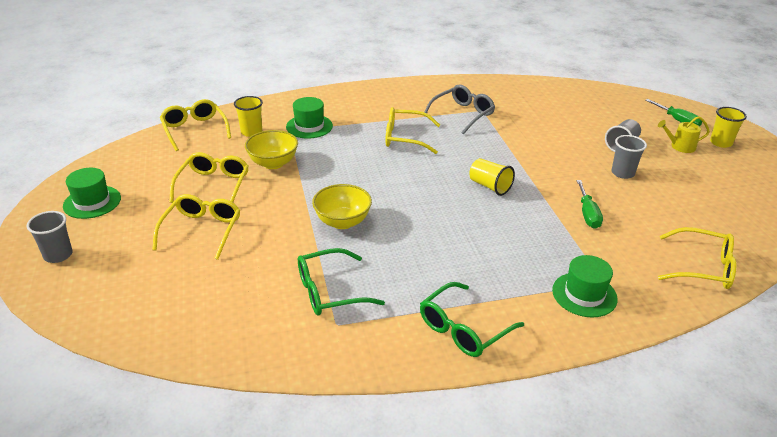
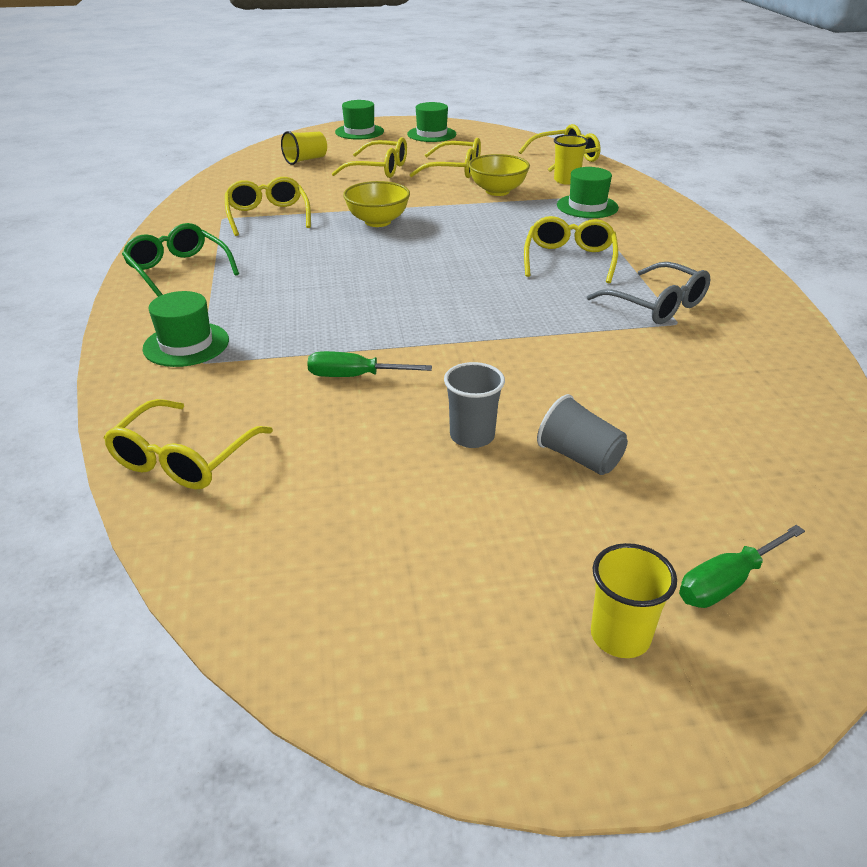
camera: 95 degrees right, 0 degrees up
(58, 255) = (359, 132): grey cup -> green hat
(329, 291) = (268, 216): green glasses -> yellow glasses
(489, 186) = (439, 307): yellow cup -> yellow cup (305, 160)
(680, 146) = (587, 547): yellow watering can -> none

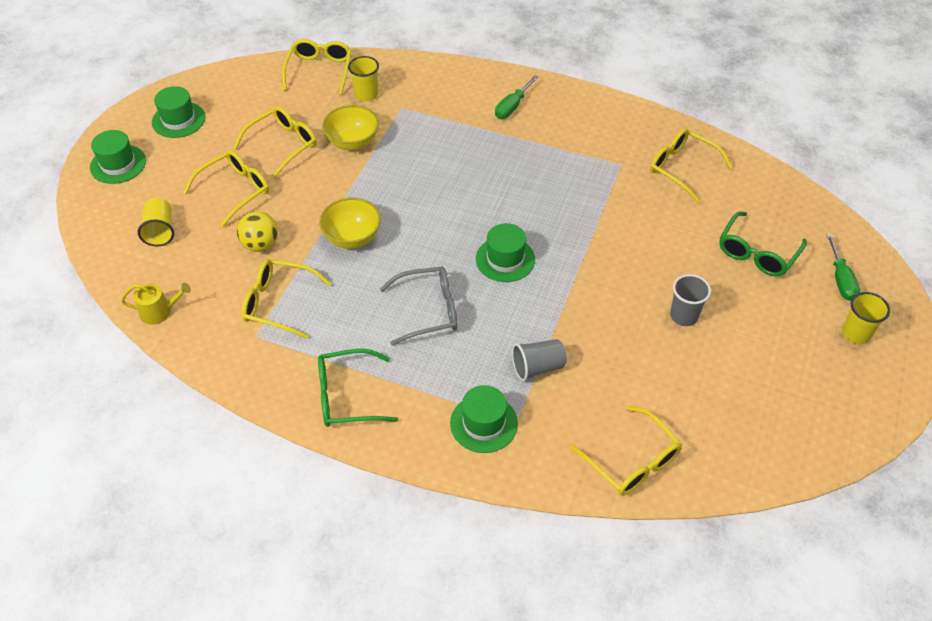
camera: 60 degrees left, 15 degrees up
(220, 182) = (160, 312): none -> yellow watering can
(328, 192) = (260, 244): none -> yellow ball
(354, 376) = (587, 344): green screwdriver -> green screwdriver (512, 106)
(569, 259) = (503, 165): yellow glasses -> yellow glasses (682, 168)
(579, 457) = (727, 280): grey cup -> grey cup (537, 367)
(587, 206) = (424, 110): green hat -> green hat (505, 259)
(656, 305) = (594, 161): grey glasses -> grey glasses (428, 310)
(669, 472) = (757, 253): none -> green glasses

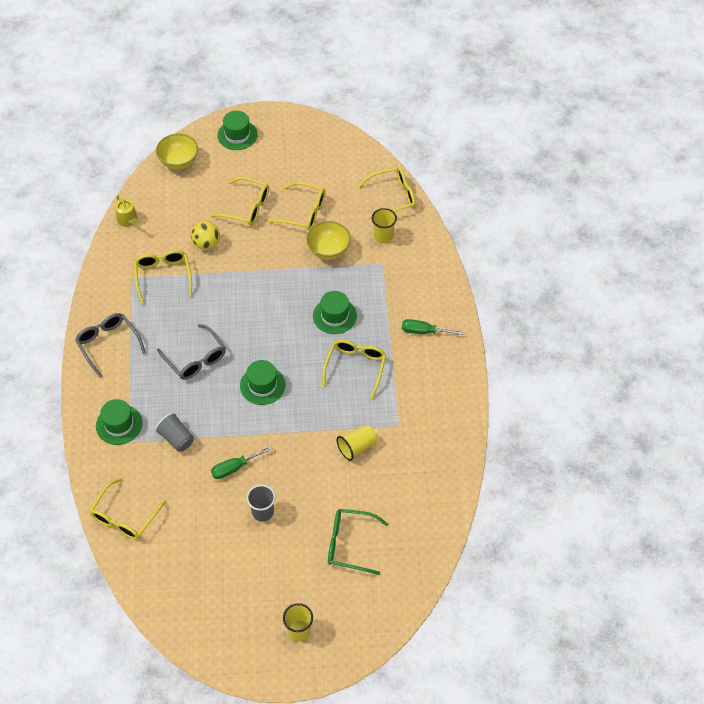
camera: 65 degrees right, 5 degrees up
(160, 231) = (192, 187): yellow cup -> yellow cup (356, 447)
(178, 120) = (295, 144): green hat -> green hat (334, 316)
(347, 396) = (108, 344): green glasses -> grey glasses
(352, 238) = (237, 290): yellow bowl -> yellow bowl (179, 161)
(682, 168) = (417, 468): yellow glasses -> yellow glasses (355, 367)
(840, 279) = (350, 609): green screwdriver -> green screwdriver (234, 468)

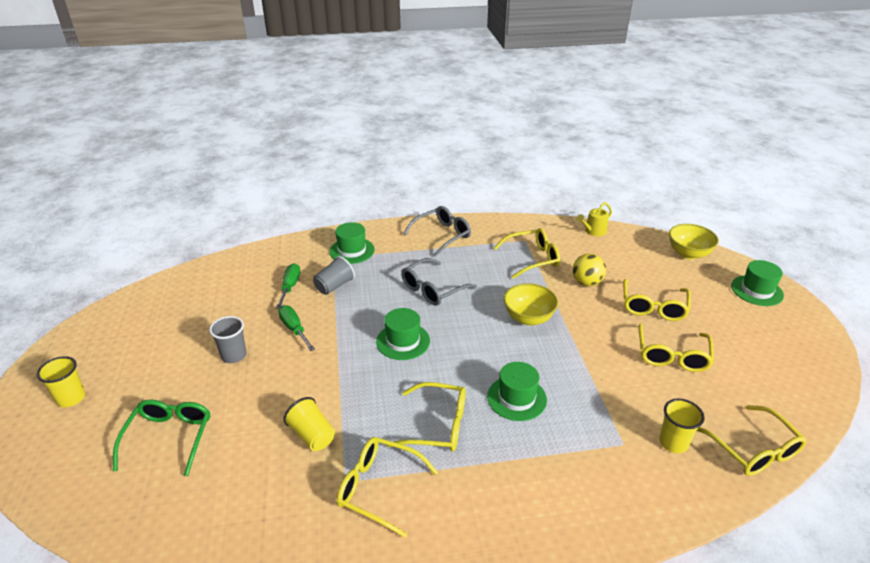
camera: 85 degrees right, 20 degrees down
(125, 517) = (250, 264): yellow glasses -> yellow glasses (378, 488)
(328, 250) = (621, 384): yellow bowl -> yellow bowl (528, 318)
(424, 331) = (513, 505): green screwdriver -> green screwdriver (290, 287)

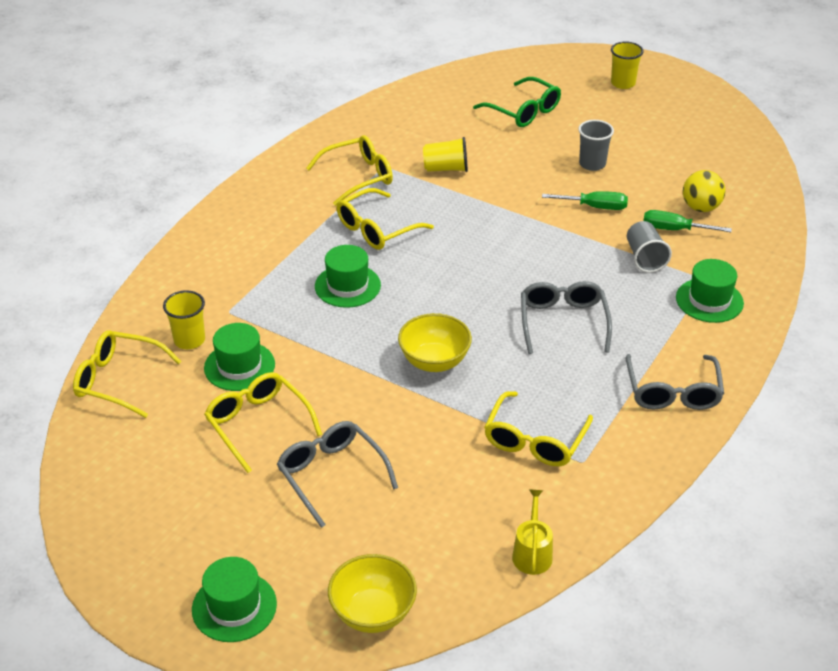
camera: 130 degrees right, 5 degrees up
(290, 287) = (674, 229): green screwdriver -> green screwdriver turned 150 degrees clockwise
(403, 341) = (501, 260): green hat -> green hat (239, 366)
(586, 282) = (436, 453): yellow ball -> yellow ball (700, 207)
(653, 307) = (331, 475): yellow glasses -> grey glasses

